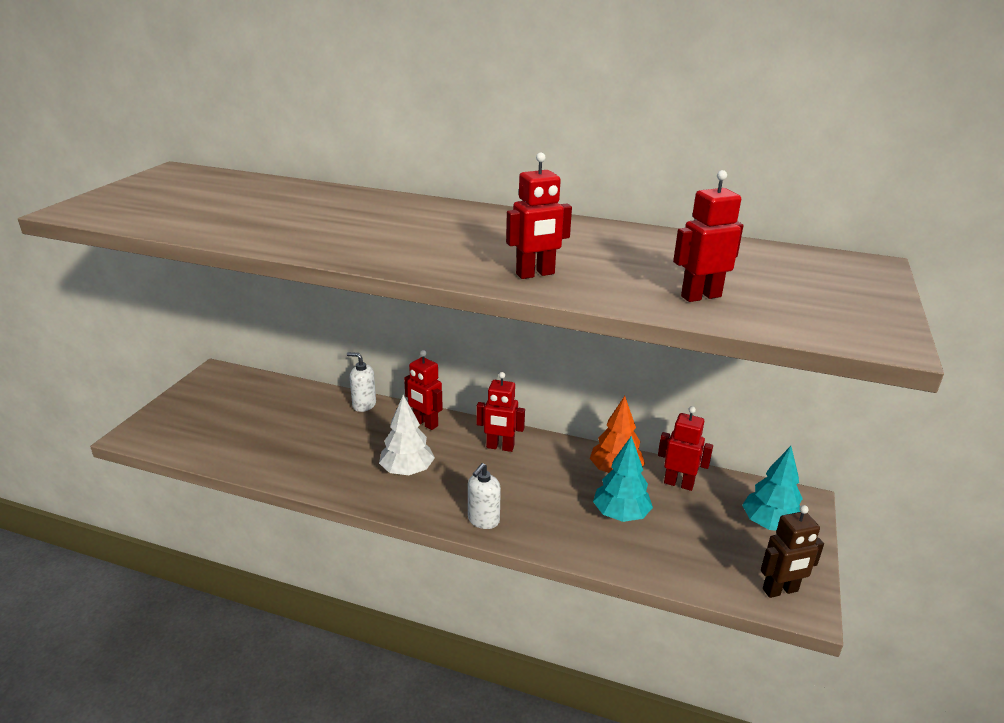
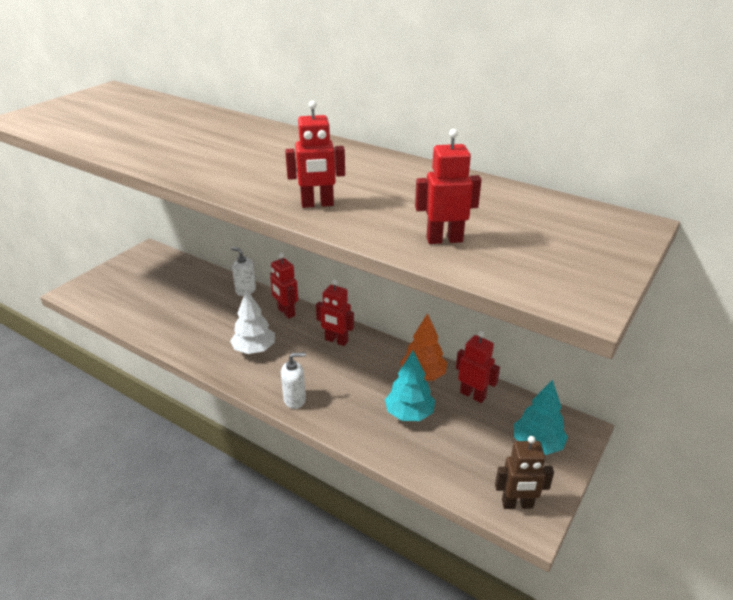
camera: 15 degrees right, 5 degrees up
(483, 520) = (295, 400): white soap dispenser -> white soap dispenser turned 150 degrees counterclockwise

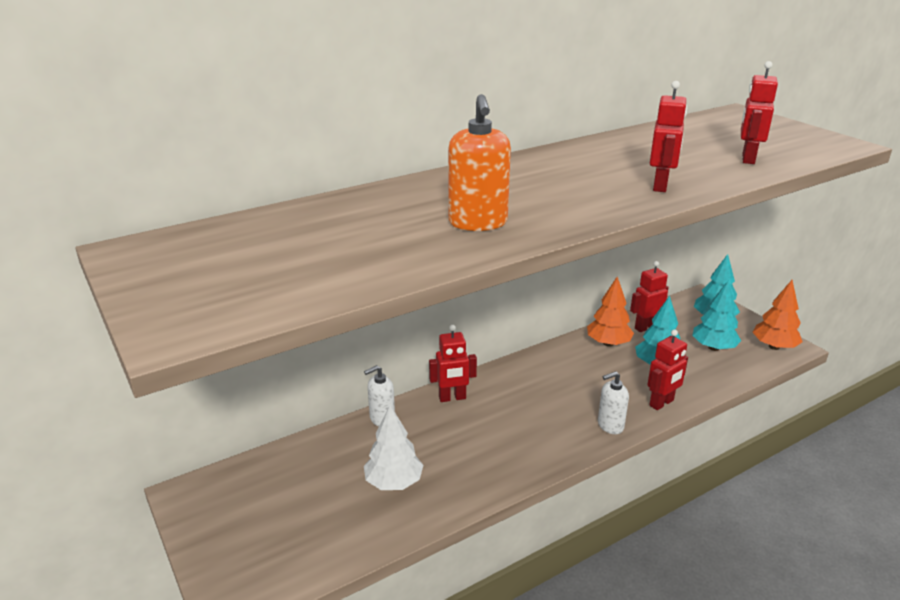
camera: 65 degrees left, 5 degrees down
(189, 153) = (478, 223): none -> orange soap dispenser
(254, 349) = (509, 436): white tree -> white tree (394, 482)
(295, 400) = (610, 425): white soap dispenser -> white soap dispenser turned 120 degrees counterclockwise
(336, 341) = (527, 377): red robot -> red robot (662, 403)
(473, 451) = (713, 347): none -> turquoise tree
(517, 504) = (774, 347): brown robot -> orange tree

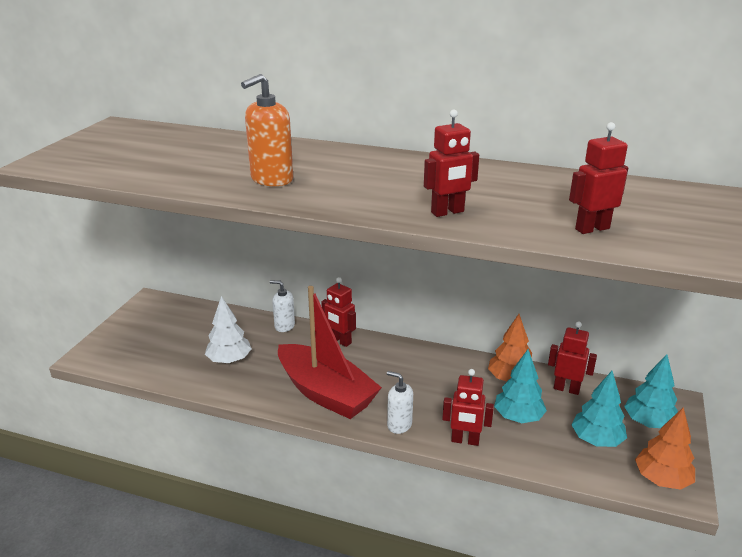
camera: 50 degrees right, 0 degrees up
(522, 444) = (326, 393): none -> red boat

